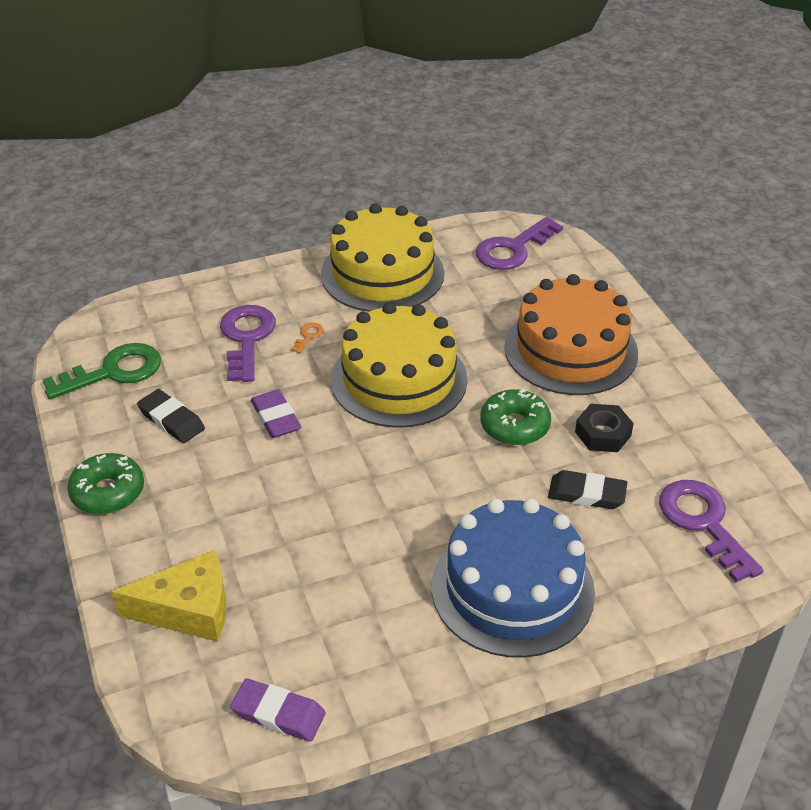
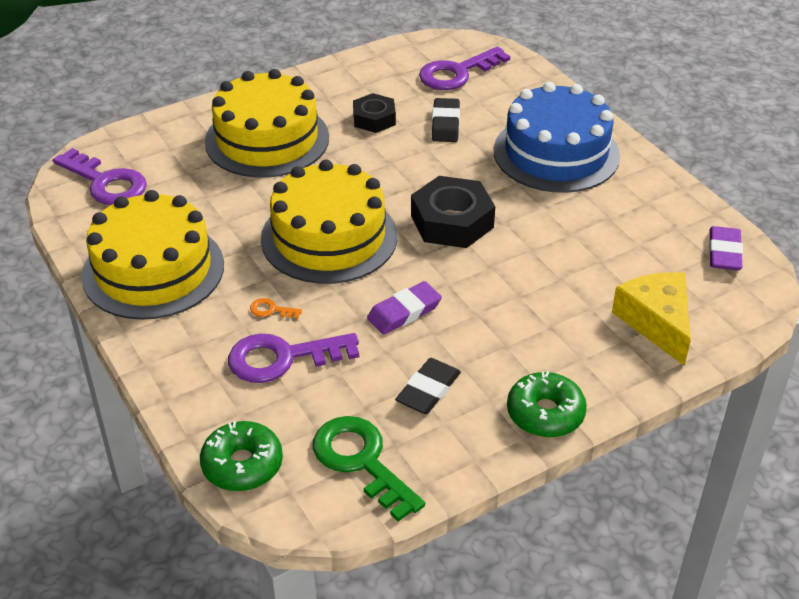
camera: 100 degrees left, 0 degrees up
(401, 471) = (452, 221): none -> black nut
(514, 426) = (376, 164): green donut -> green donut (242, 465)
(571, 350) = (267, 139): orange cake -> yellow cake

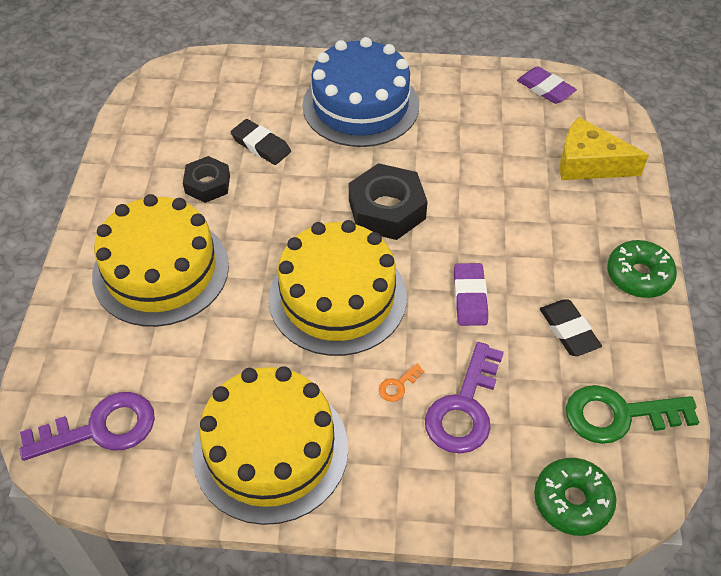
camera: 55 degrees left, 10 degrees up
(457, 73) = (201, 101): purple key -> none

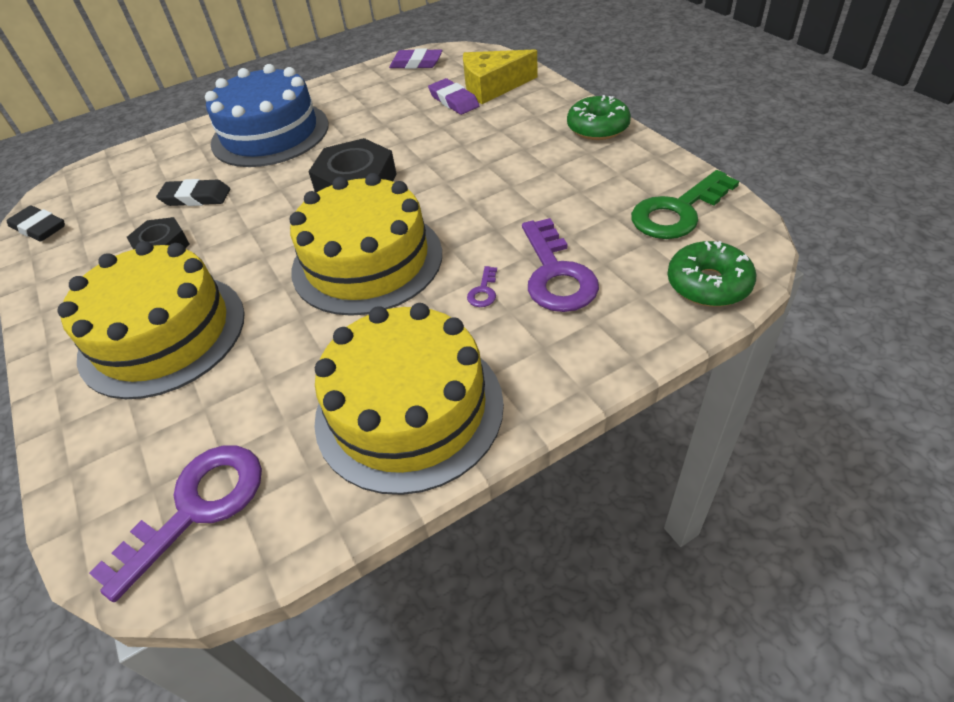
camera: 30 degrees left, 5 degrees down
(398, 385) = (483, 291): orange key -> purple key
(470, 297) = (484, 203): purple eraser -> purple eraser (454, 101)
(568, 330) = (583, 183): black eraser -> black eraser (39, 228)

